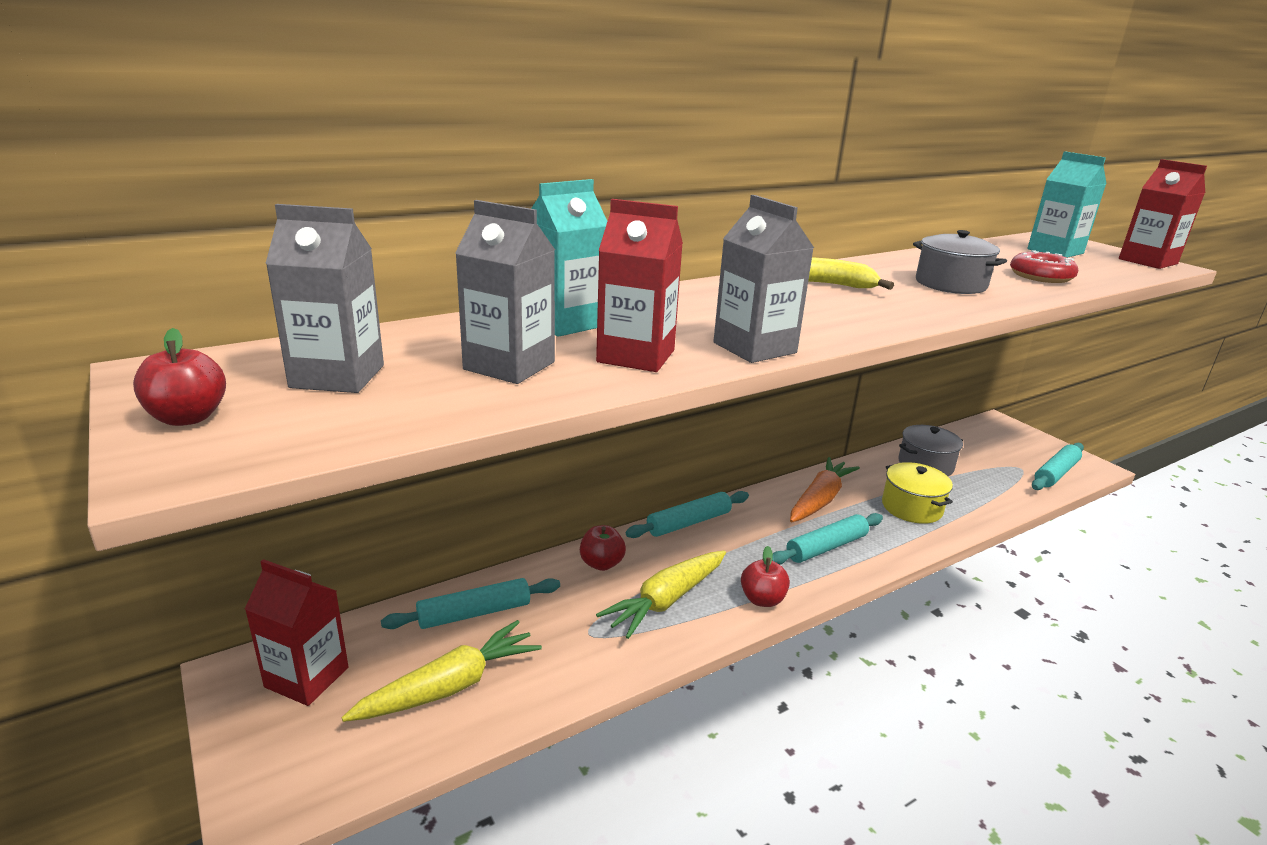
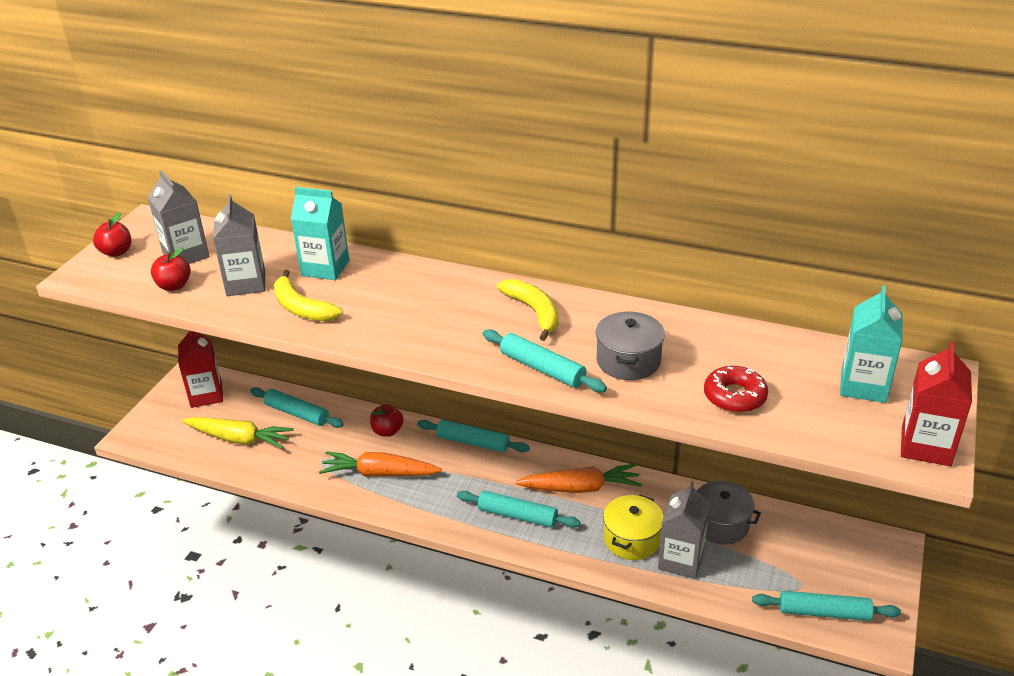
camera: 55 degrees right, 10 degrees up
(636, 356) = (301, 308): red carton -> yellow banana
(666, 601) = (379, 473): yellow carrot -> orange carrot
(754, 348) = (362, 335): grey carton -> grey carton (681, 560)
(762, 599) = (423, 511): red apple -> red apple (174, 286)
(929, 308) = (542, 368): none -> turquoise rolling pin

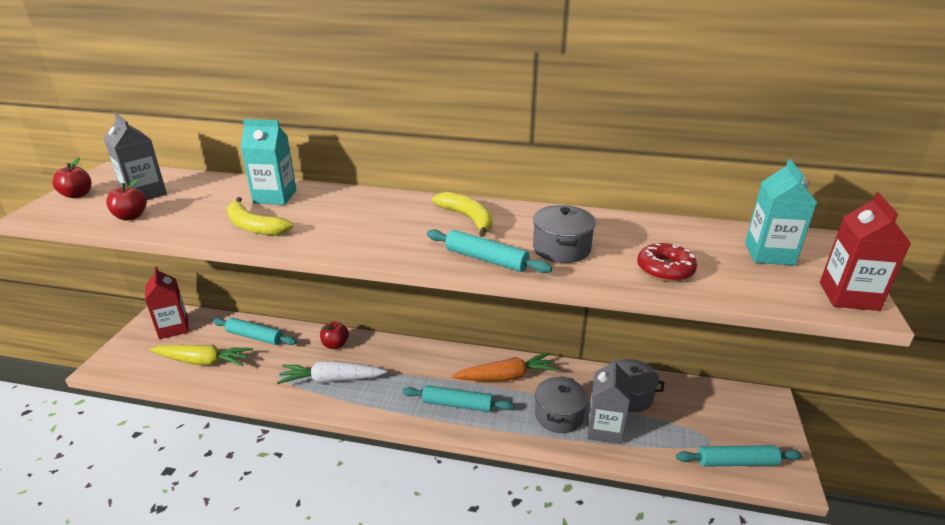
camera: 10 degrees left, 5 degrees down
(246, 283) = (201, 211): grey carton -> none
(379, 473) = (331, 380): orange carrot -> white carrot
(473, 442) = (409, 348): turquoise rolling pin -> none
(632, 539) = (559, 415): yellow pot -> grey pot

